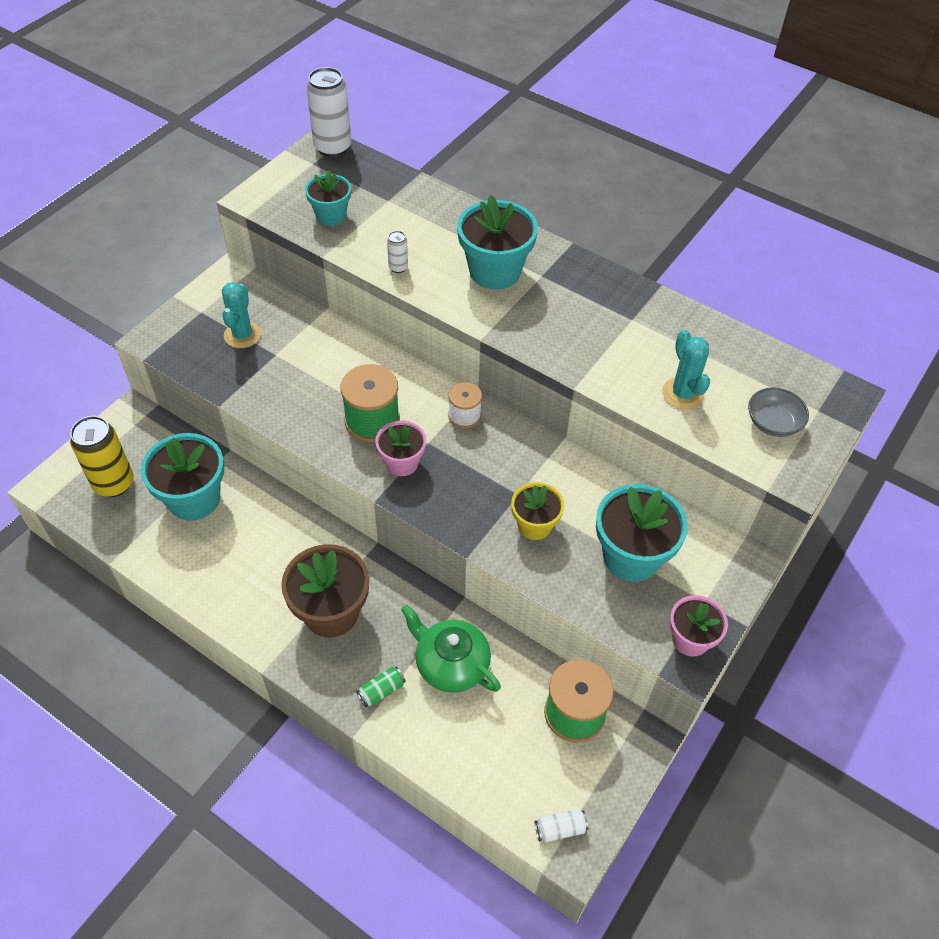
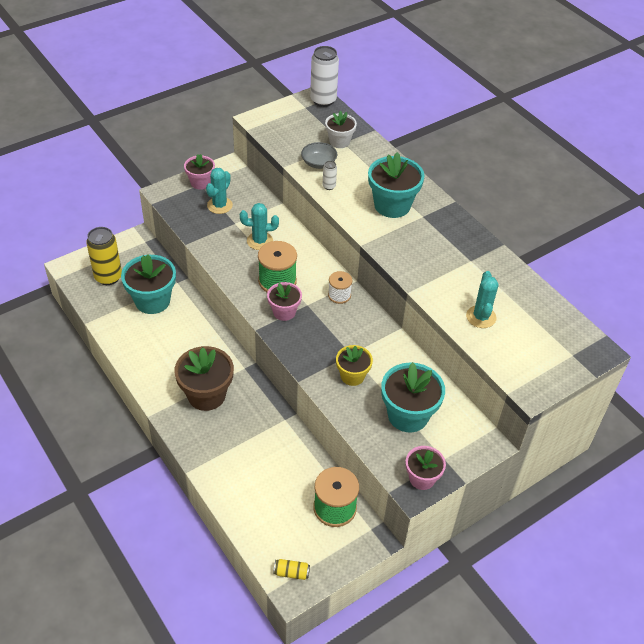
camera: 20 degrees right, 5 degrees down
(200, 309) = (200, 182): none -> pink flower pot
(322, 370) = (259, 241): none -> turquoise cactus
(331, 215) = (301, 143): turquoise flower pot -> none
(381, 691) = (216, 452): green can -> none
(382, 200) = (339, 141): none -> white flower pot
(451, 664) = (268, 451): green teapot -> none
(560, 829) = (291, 572): white can -> yellow can
(773, 423) = (535, 353): grey bowl -> grey bowl (318, 163)

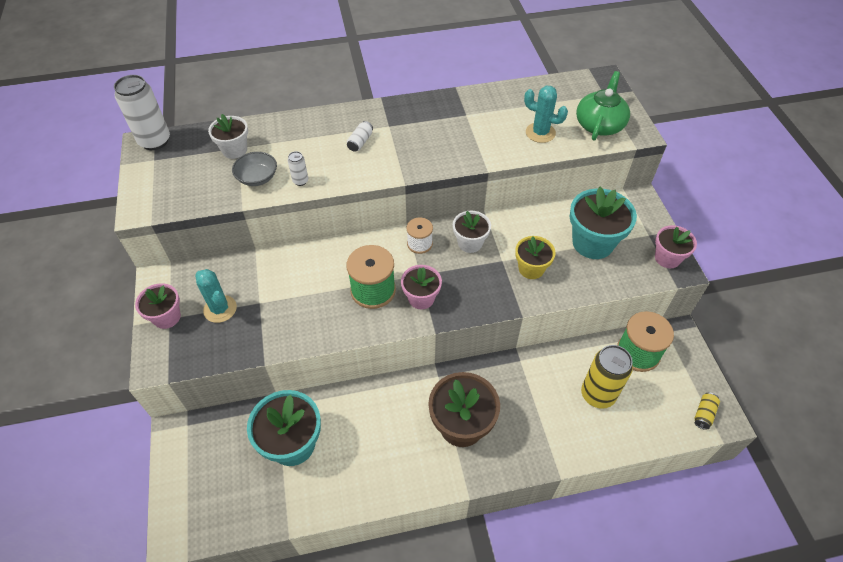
camera: 65 degrees left, 5 degrees up
(108, 277) = (223, 487): yellow can -> yellow can (597, 395)
(259, 241) = (303, 287): turquoise cactus -> none
(358, 327) = (470, 243): none -> white flower pot
(392, 205) = (360, 142): turquoise flower pot -> white can
(523, 359) = (599, 124): none -> green teapot

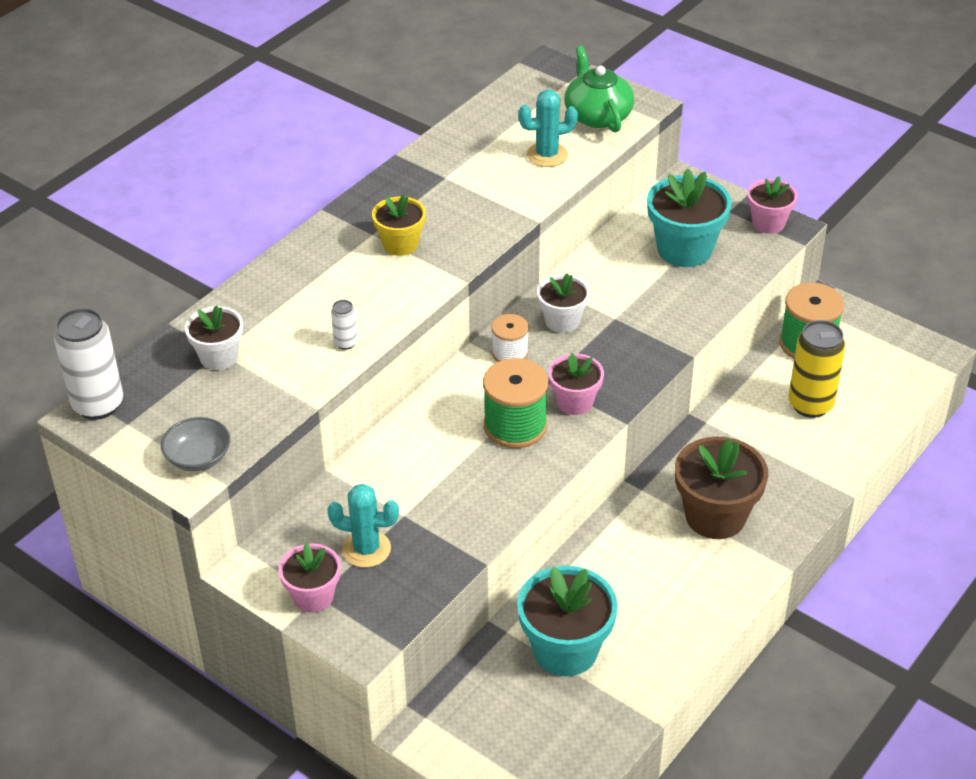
camera: 40 degrees left, 10 degrees down
(257, 177) = (289, 368): grey bowl -> grey bowl (198, 457)
(360, 142) = (361, 267): white can -> none
(531, 269) = (652, 308): yellow flower pot -> yellow flower pot (400, 244)
(704, 414) = (916, 360): yellow can -> none

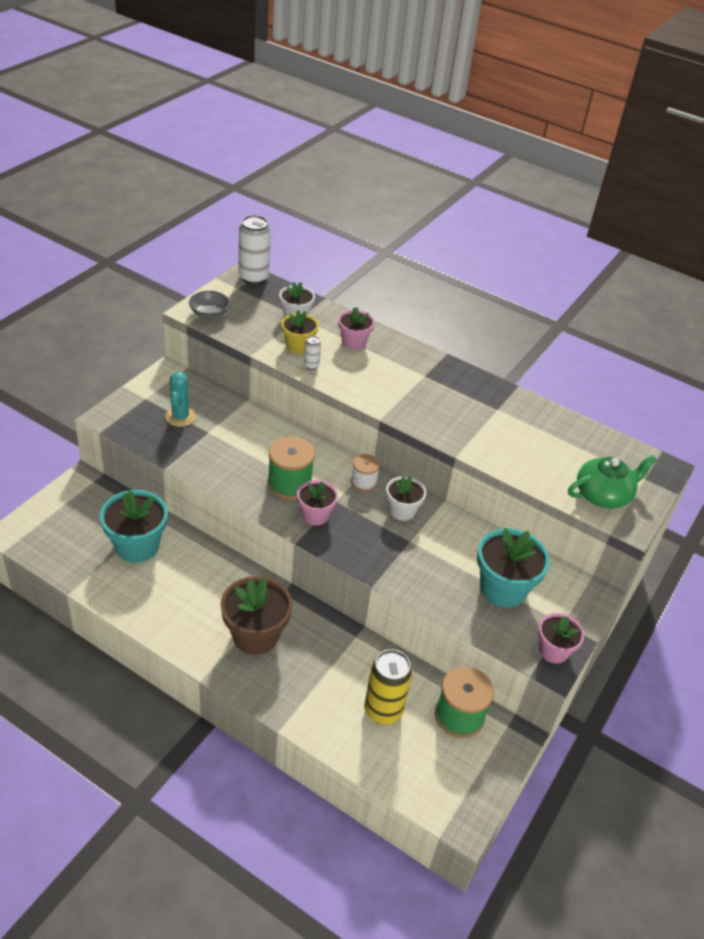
camera: 80 degrees right, 0 degrees up
(313, 596) = (145, 396): pink flower pot -> pink flower pot (353, 342)
(400, 244) = (415, 388): yellow flower pot -> yellow flower pot (298, 346)
(547, 155) = (540, 463): turquoise cactus -> none

